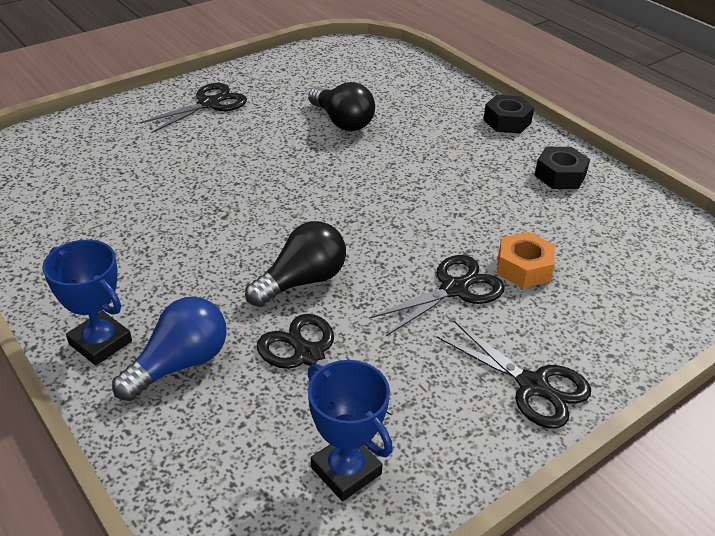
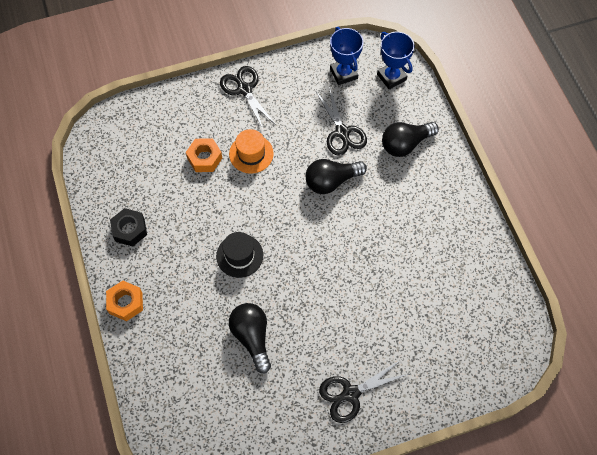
camera: 160 degrees left, 25 degrees up
(100, 342) = (443, 167): blue trophy -> blue trophy (391, 77)
(180, 364) = (405, 144): blue light bulb -> black light bulb
(398, 179) = (239, 255): none -> black hat
(454, 289) = (251, 154): black scissors -> orange hat
(507, 121) = (126, 303): black nut -> orange nut

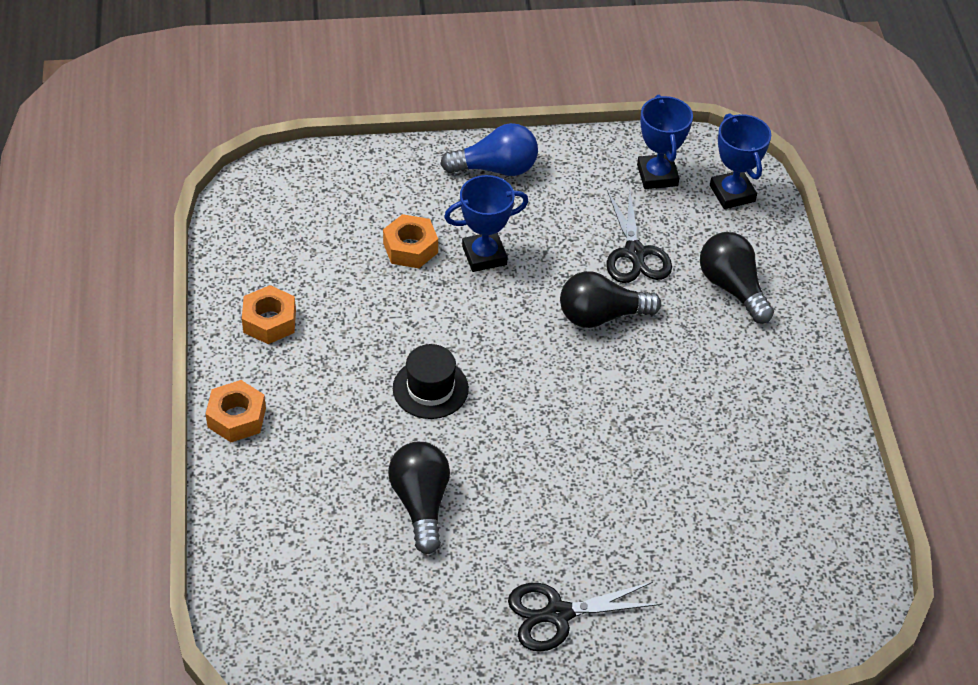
camera: 10 degrees right, 15 degrees down
(130, 230) = (269, 321): black nut -> orange nut
(244, 89) = (496, 168): black scissors -> blue light bulb
(251, 154) = (484, 255): orange hat -> blue trophy
(405, 144) = (732, 287): black light bulb -> black light bulb turned 75 degrees clockwise

